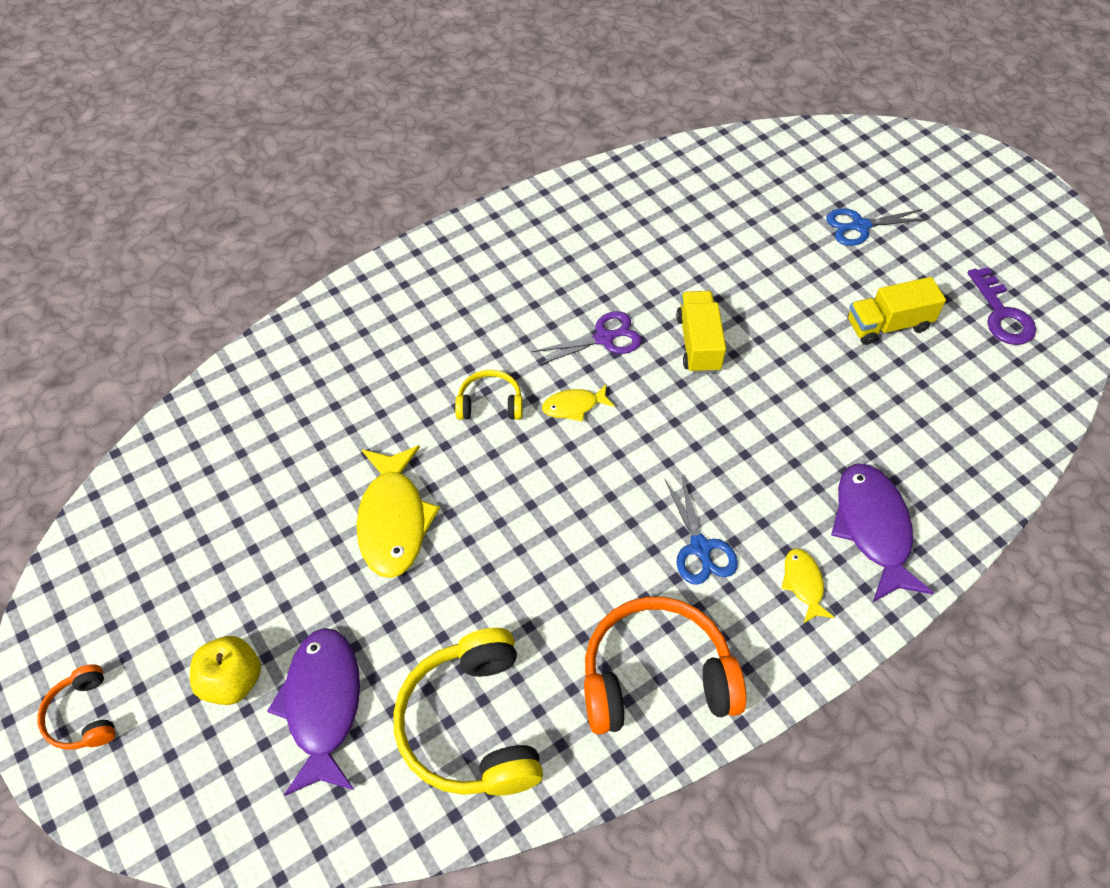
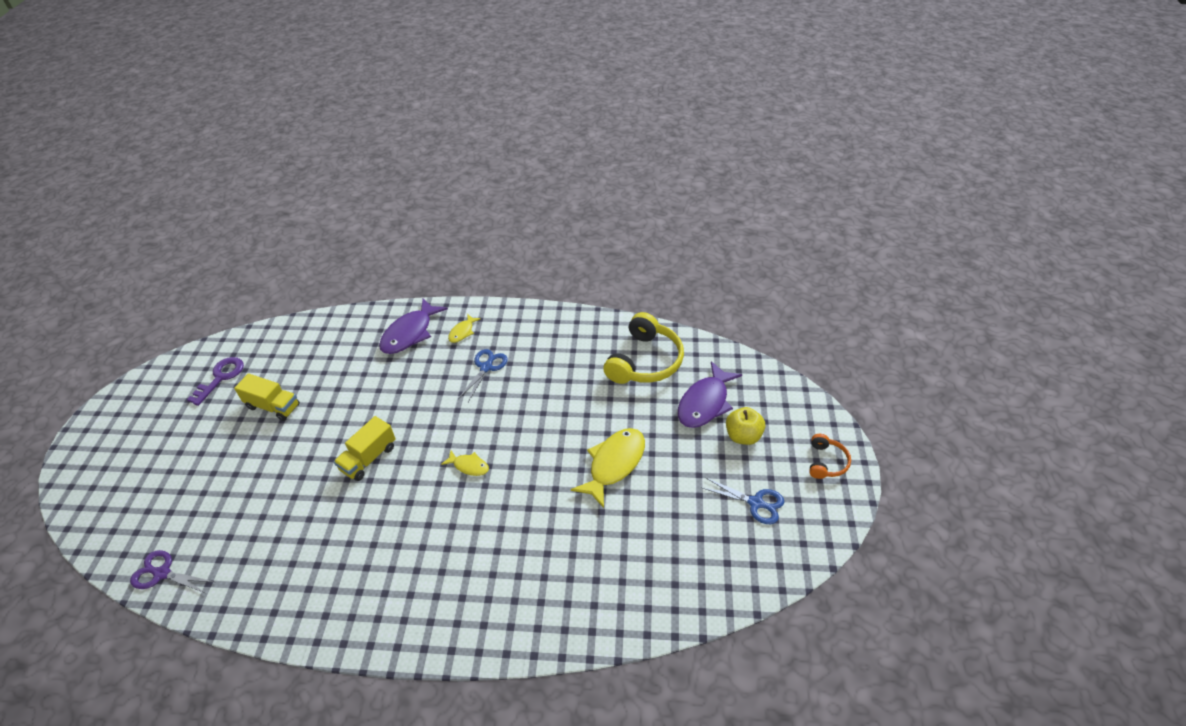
camera: 140 degrees left, 10 degrees down
(490, 404) = (510, 496): yellow headphones -> none
(604, 338) = (410, 495): purple scissors -> purple scissors (162, 573)
(656, 677) = (556, 336): orange headphones -> none
(860, 226) = (195, 469): blue scissors -> blue scissors (755, 503)

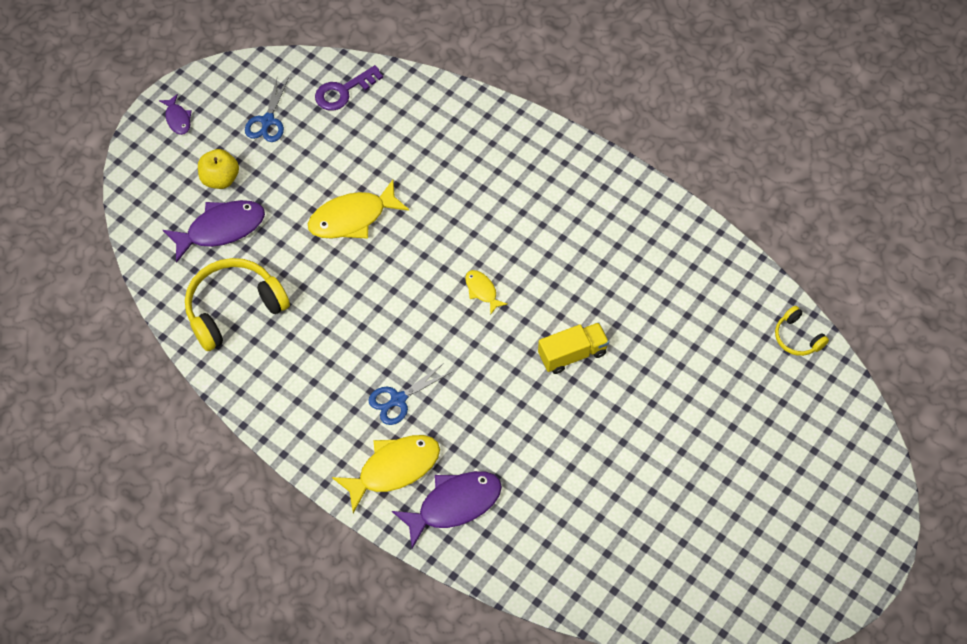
camera: 150 degrees left, 15 degrees up
(162, 573) = (797, 337): purple scissors -> yellow headphones
(220, 378) = (699, 566): purple key -> purple key (343, 91)
(273, 406) = (649, 482): yellow truck -> none
(462, 332) = (394, 469): yellow fish -> yellow fish, size x1.96
(755, 503) = (267, 121): blue scissors -> blue scissors turned 135 degrees counterclockwise
(826, 462) = (178, 119): orange headphones -> purple fish

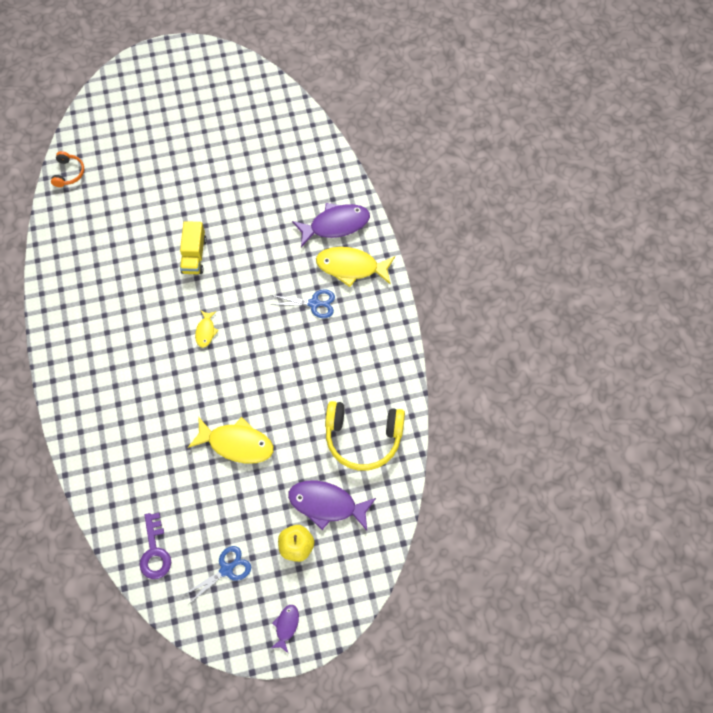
camera: 140 degrees left, 5 degrees up
(343, 91) = (155, 551): purple key -> purple key turned 75 degrees clockwise
(454, 505) = (335, 225): purple fish -> purple fish turned 150 degrees clockwise
(572, 354) = (194, 255): yellow truck -> yellow truck turned 105 degrees counterclockwise
(797, 337) = (68, 173): yellow headphones -> orange headphones

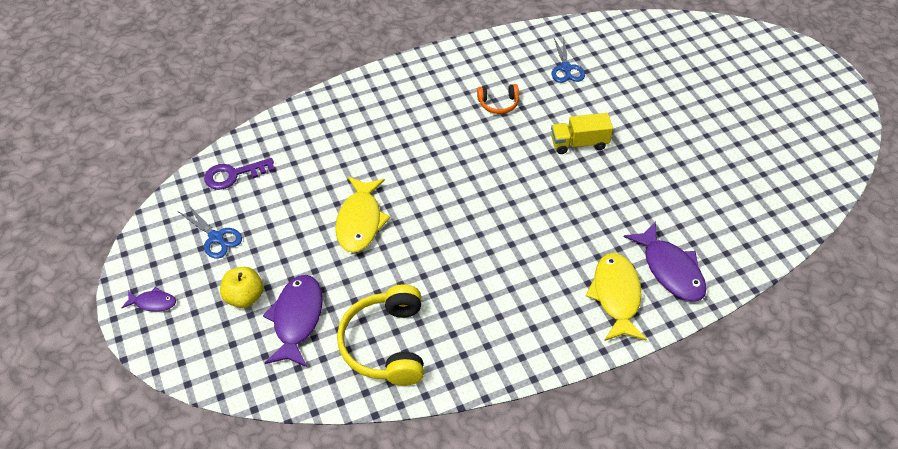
camera: 80 degrees right, 15 degrees down
(68, 173) = (639, 28): orange headphones -> orange headphones (498, 103)
(205, 331) = (488, 170): yellow fish -> none
(314, 303) = (553, 265): blue scissors -> blue scissors (566, 68)

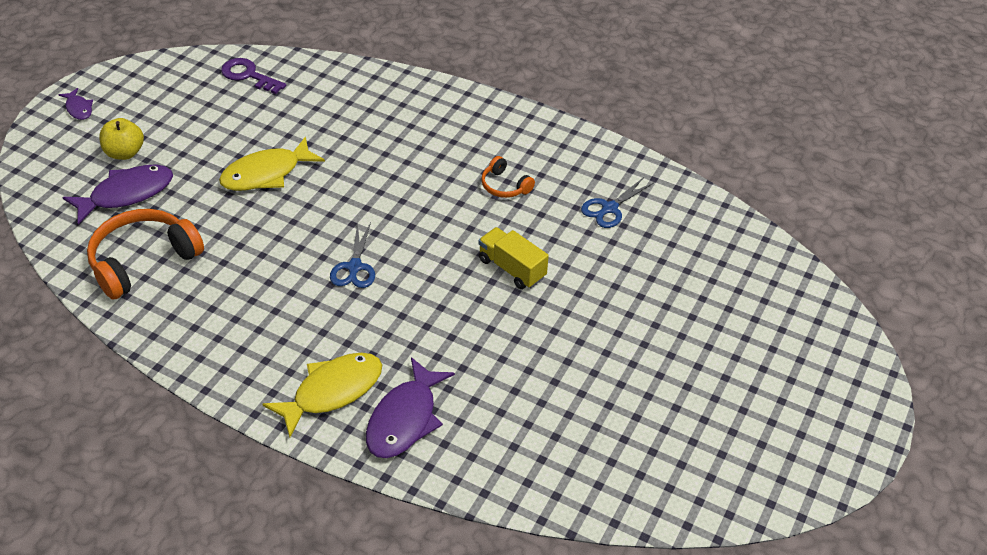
camera: 50 degrees right, 5 degrees down
(216, 237) = (172, 103): blue scissors -> blue scissors (354, 267)
(386, 344) = (143, 261): yellow headphones -> orange headphones

